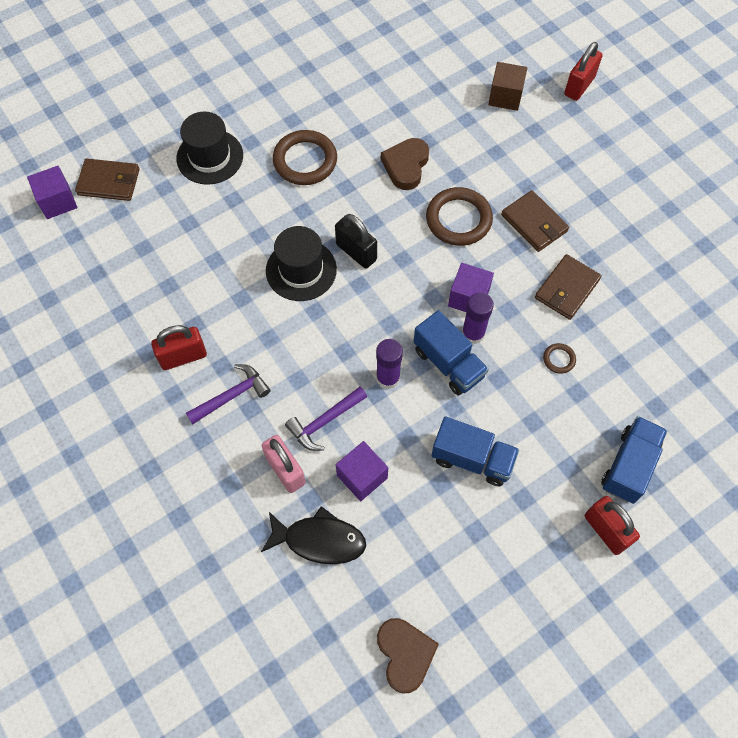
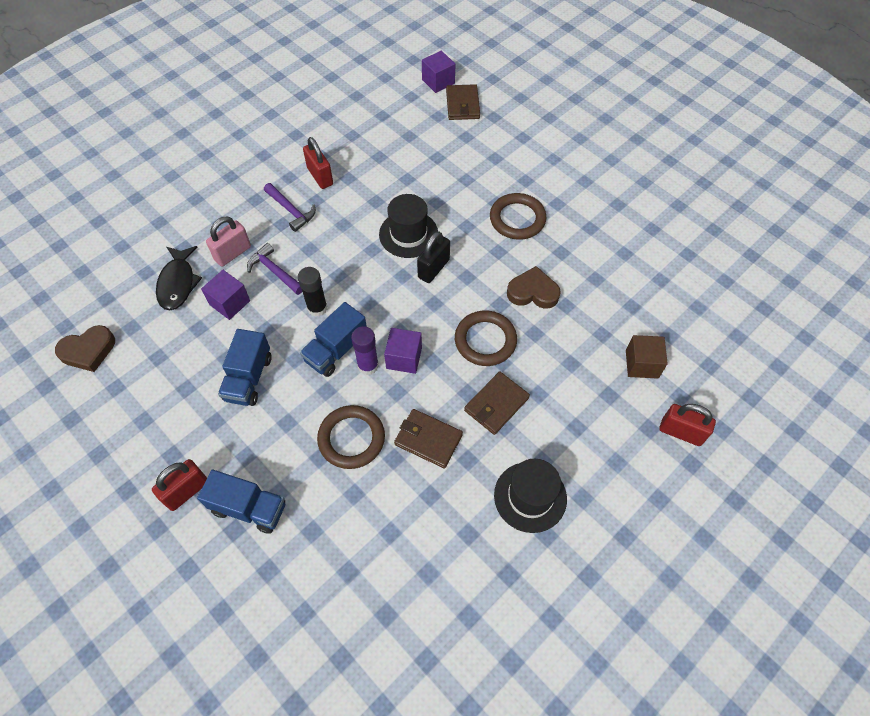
camera: 80 degrees right, 5 degrees down
(210, 157) = (503, 157): black hat -> black hat (530, 497)
(388, 378) = (317, 308): purple glue stick -> black glue stick
(559, 359) = (351, 438): brown ring -> brown ring, size x2.18

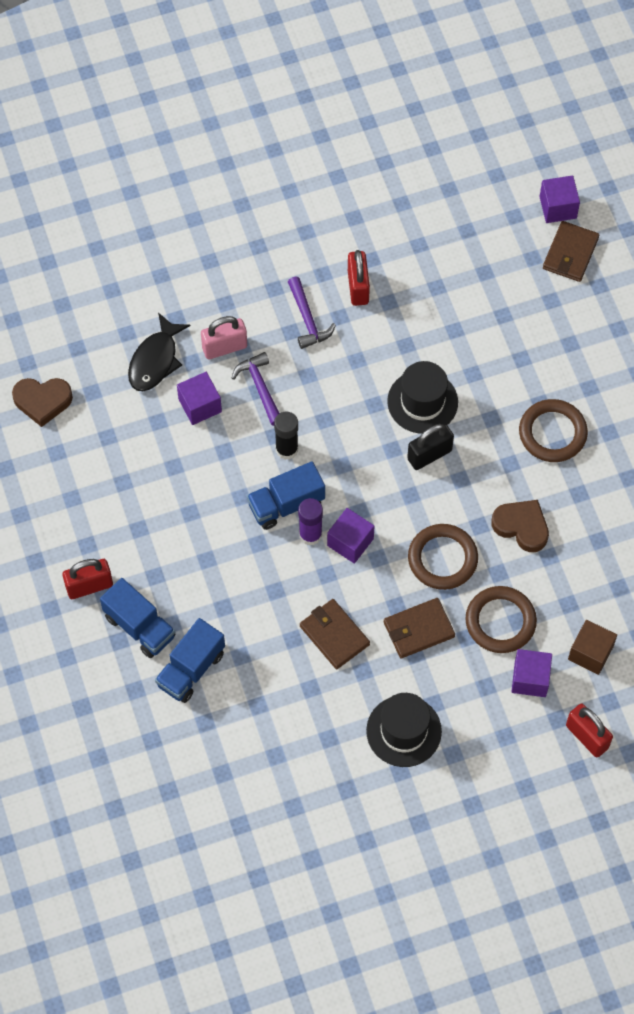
camera: 25 degrees right, 5 degrees up
(249, 378) = (188, 498): blue truck -> blue truck (191, 669)
(351, 438) = (261, 602): brown ring -> brown ring (500, 621)
(608, 405) = (530, 679): none -> purple cube

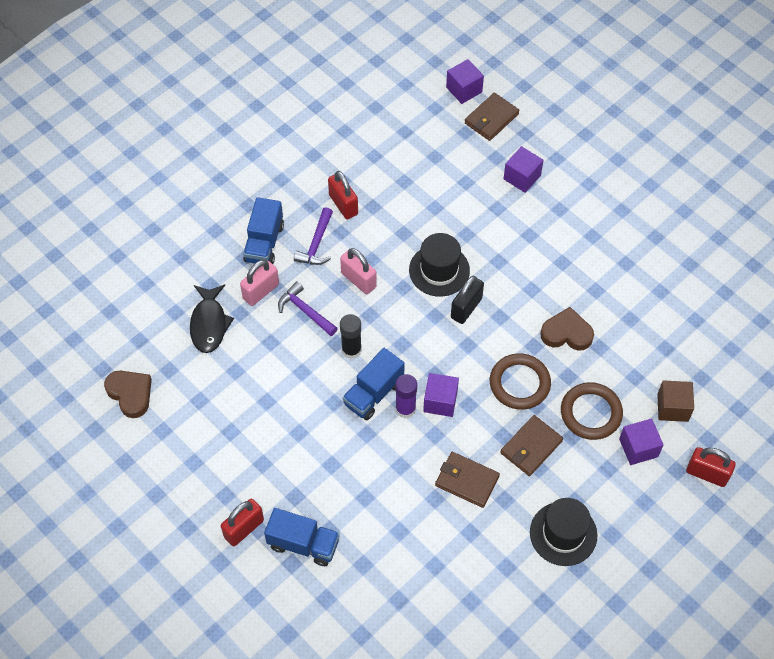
camera: 25 degrees left, 5 degrees down
(42, 401) = (130, 394): brown heart -> brown heart turned 105 degrees counterclockwise
(191, 669) = (364, 560): blue truck -> blue truck (264, 243)
(200, 405) = (263, 344): purple cube -> purple cube (522, 177)
(307, 319) = (316, 244): purple hammer -> purple hammer turned 60 degrees clockwise
(332, 377) = (358, 280): none -> pink padlock
(552, 433) = (551, 253): brown ring -> none
(570, 253) = (491, 118): brown wallet -> brown wallet turned 45 degrees clockwise

